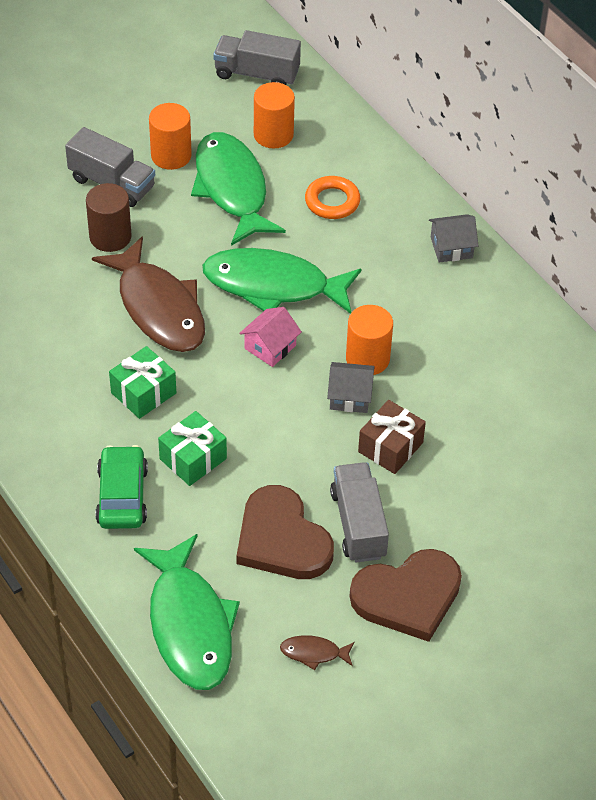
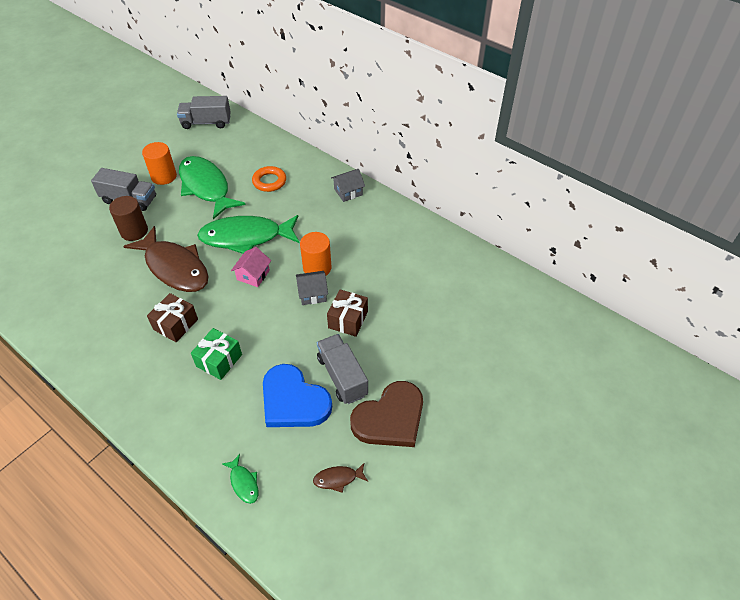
camera: 15 degrees left, 0 degrees up
(122, 496) = (175, 399): green car -> none
(143, 393) = (175, 324): green gift -> brown gift
(189, 624) = (243, 482): green fish -> green fish, size x0.41
(273, 135) = (224, 152): orange cylinder -> none
(282, 539) = (293, 400): brown heart -> blue heart

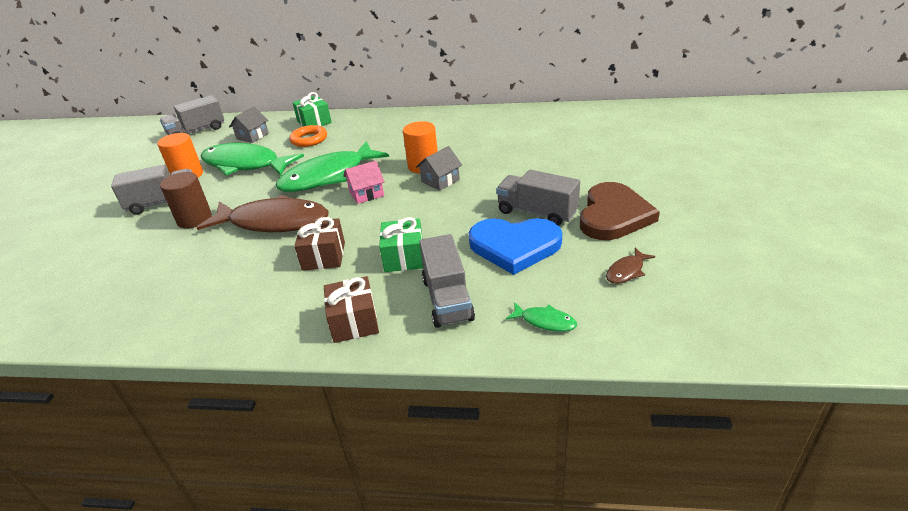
camera: 30 degrees left, 15 degrees down
(209, 419) = (447, 299): none -> grey truck
(253, 275) = (366, 193): pink house -> pink house turned 75 degrees clockwise
(291, 159) = (314, 122): none -> green gift
(348, 192) = (393, 119): grey house -> grey house (252, 136)
(348, 320) = (494, 181): brown gift -> brown gift (354, 321)

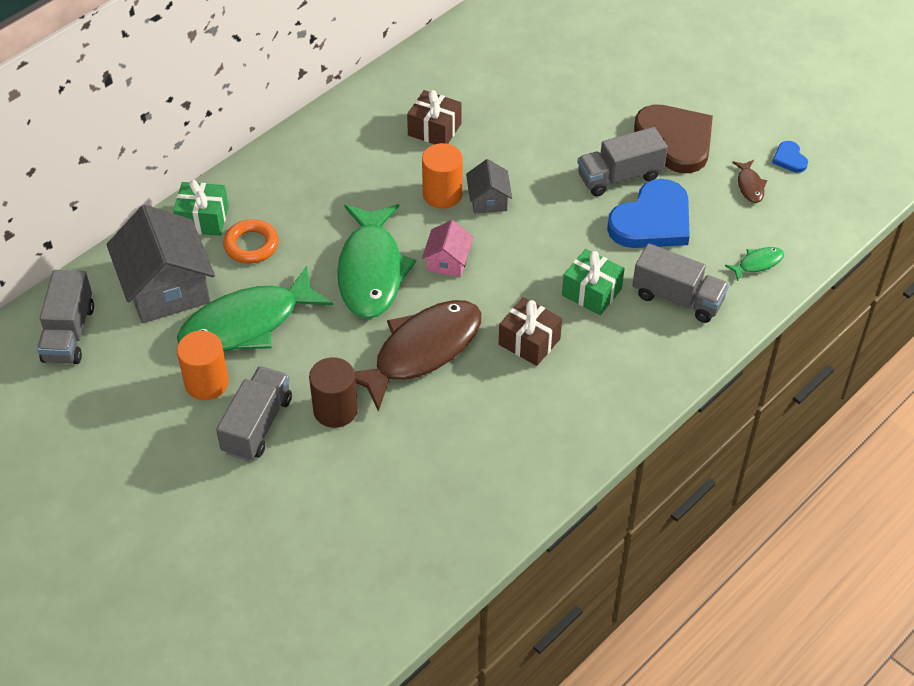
camera: 55 degrees left, 15 degrees up
(252, 136) = (166, 288): grey house -> grey house, size x2.00
(354, 321) = (648, 365): brown gift -> brown gift (434, 129)
(693, 275) = (789, 159): none -> blue heart

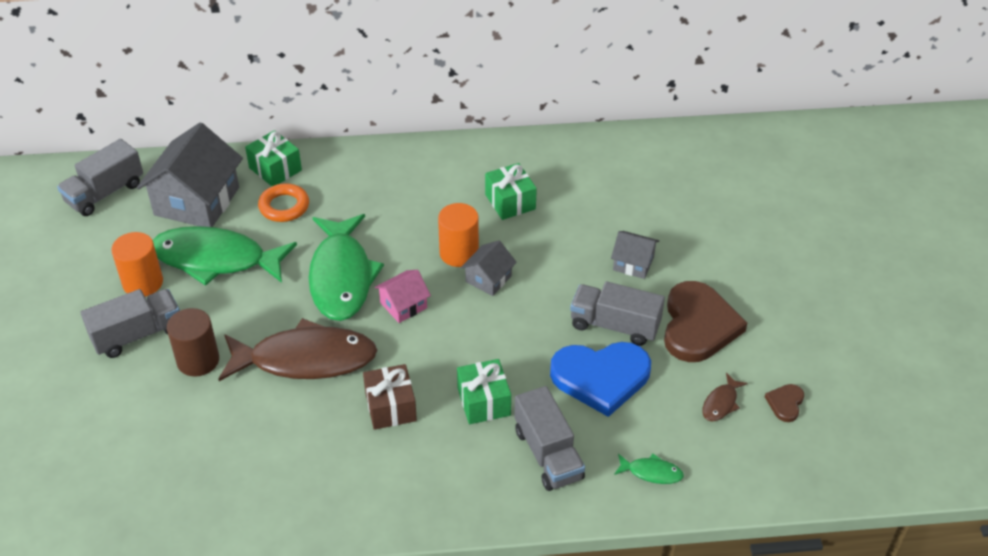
camera: 40 degrees right, 5 degrees down
(371, 271) = (341, 277): green fish -> green fish turned 45 degrees counterclockwise
(434, 129) = (510, 202): brown gift -> green gift
(581, 122) = (633, 263): none -> grey house
(789, 159) = (785, 403): blue heart -> brown heart

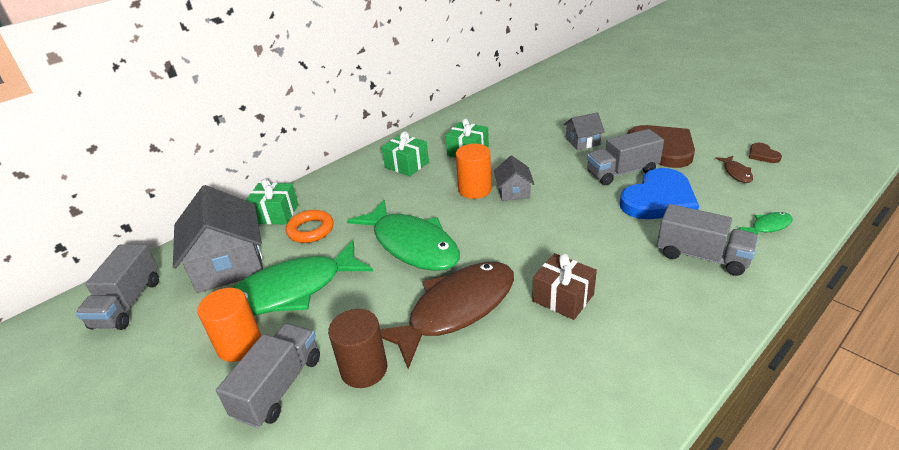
camera: 35 degrees left, 10 degrees down
(403, 305) = (480, 235): pink house -> none
(484, 402) = (616, 254): green gift -> green gift (406, 165)

